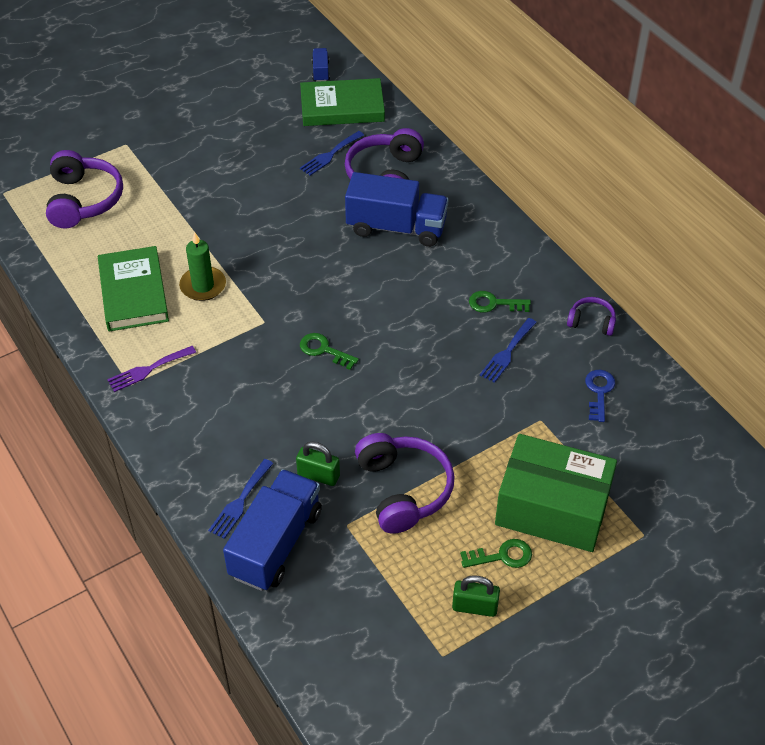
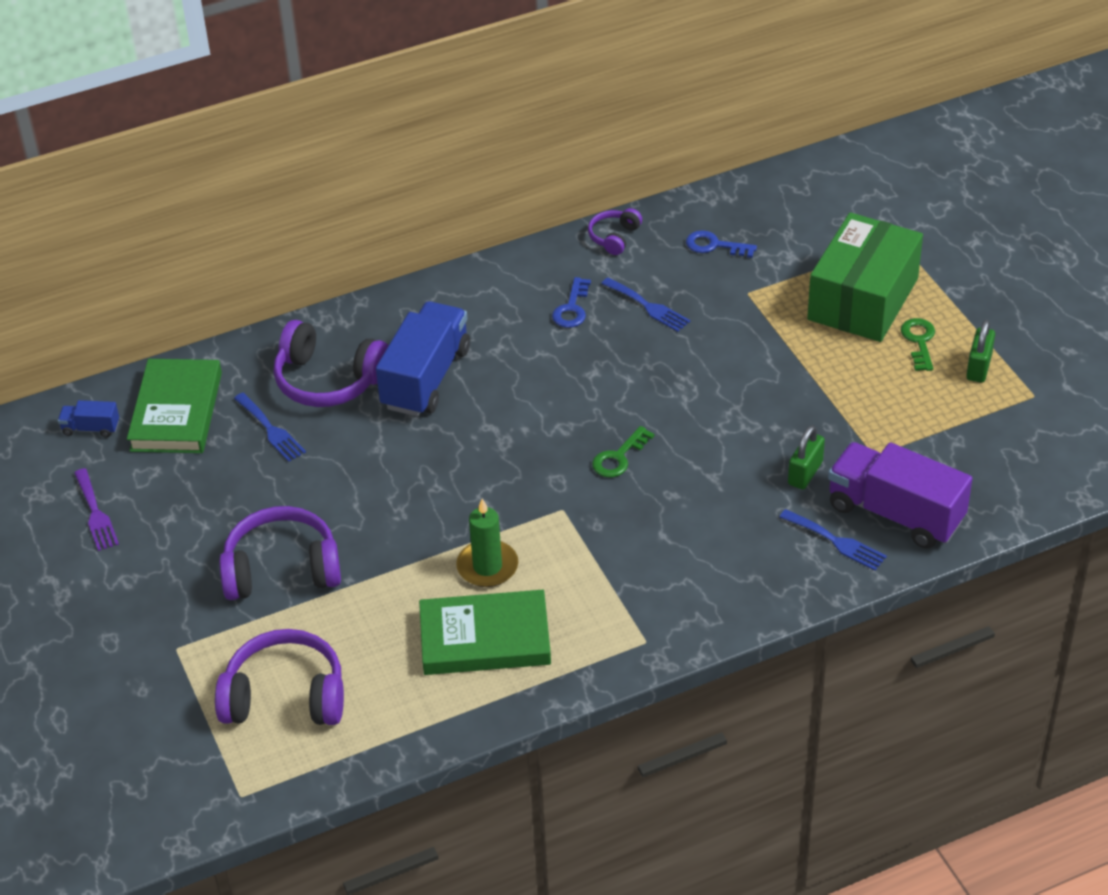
camera: 80 degrees left, 5 degrees down
(148, 370) = (624, 623): purple fork -> purple fork (96, 513)
(276, 543) = (895, 513): blue truck -> purple truck
(403, 489) = (830, 406): purple headphones -> purple headphones (282, 569)
(494, 303) = (572, 308): green key -> blue key

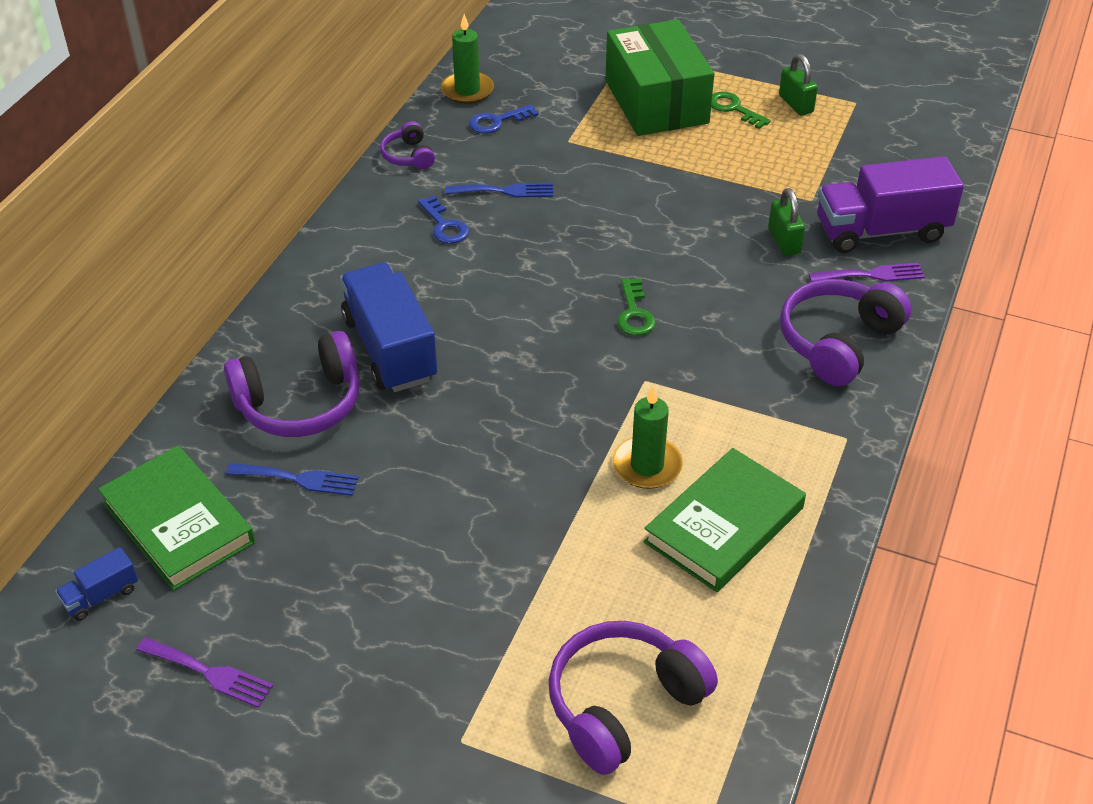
camera: 45 degrees left, 0 degrees up
(282, 569) = (470, 593): purple headphones -> purple headphones (838, 342)
(725, 206) = (467, 90): none -> green candle
(836, 541) = (871, 275): blue fork -> purple fork

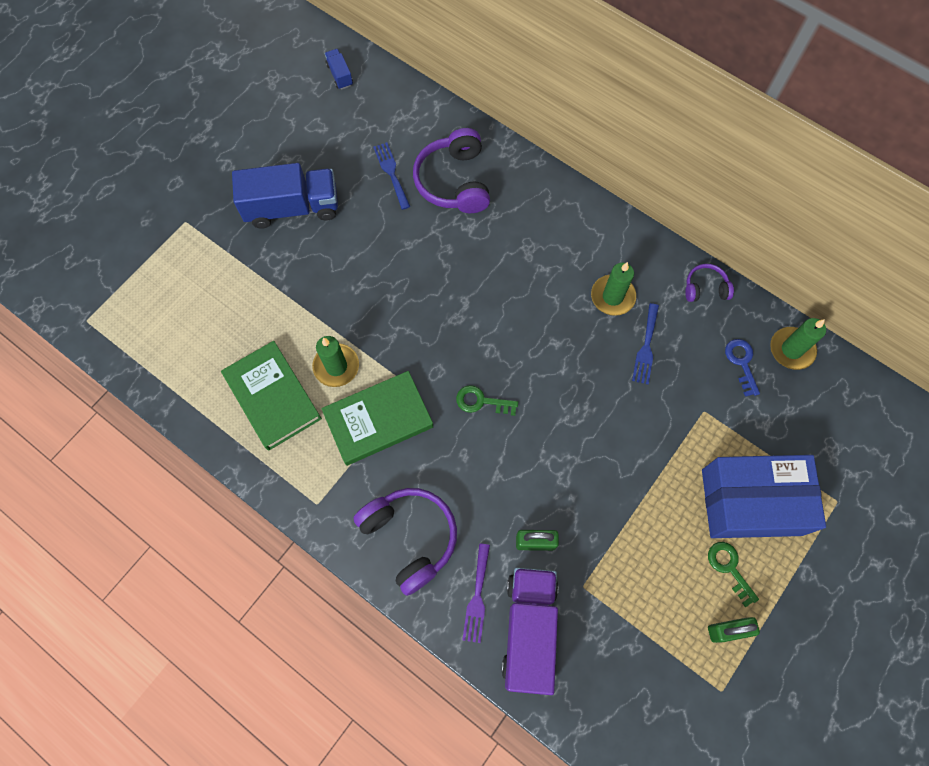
camera: 105 degrees right, 25 degrees up
(178, 523) = (378, 112): green book -> green book (378, 419)
(209, 673) = (271, 118): purple fork -> none
(298, 479) = (391, 173): blue fork -> blue fork turned 135 degrees clockwise
(390, 349) = (489, 238): blue truck -> blue truck (292, 207)
(444, 225) = (612, 296): blue key -> green candle
(623, 704) = (173, 303): purple headphones -> none
(656, 102) = (751, 502): green box -> blue box
(733, 109) = (729, 568): green key -> green key turned 90 degrees counterclockwise

